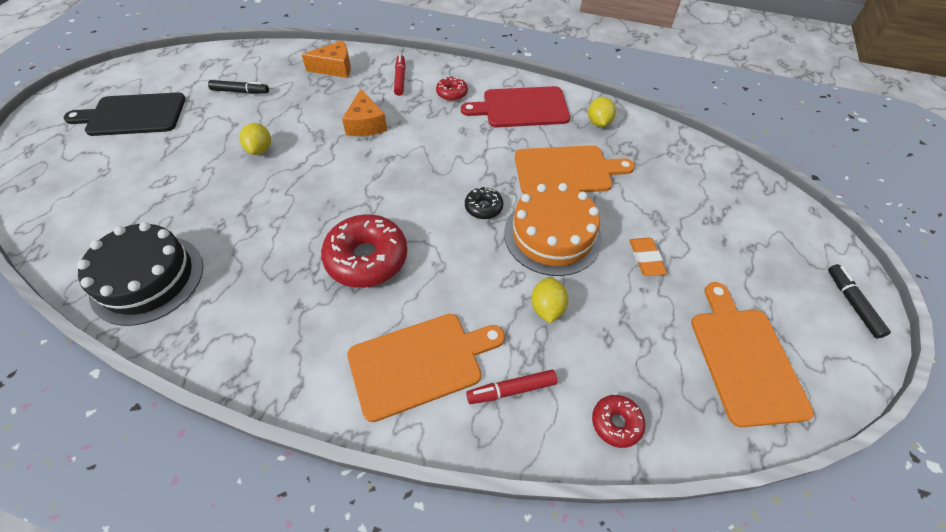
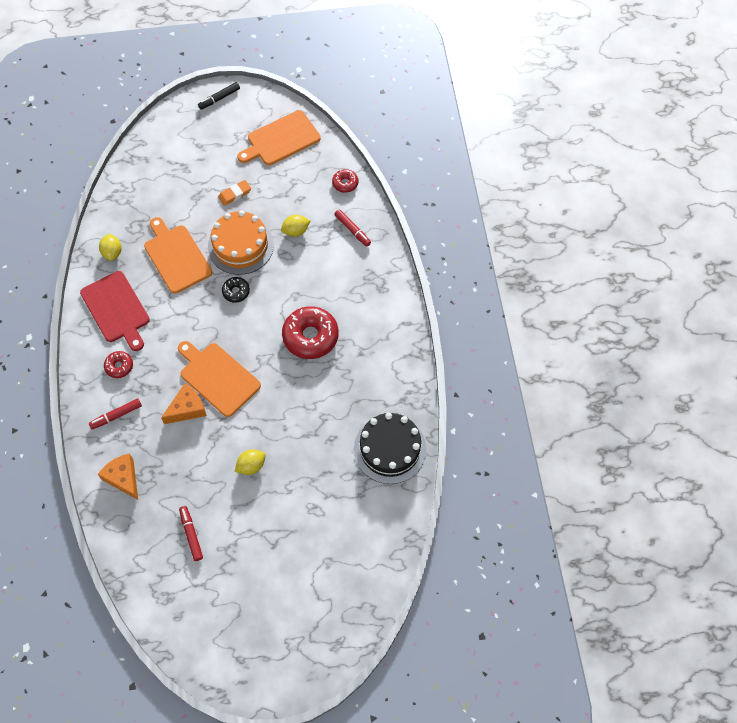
camera: 115 degrees left, 10 degrees up
(133, 115) = (261, 599): black cutting board -> none
(240, 91) = (191, 534): black marker -> red marker
(420, 363) = (361, 275): orange cutting board -> orange cutting board (218, 377)
(598, 123) = (112, 252): yellow lemon -> yellow lemon turned 75 degrees counterclockwise

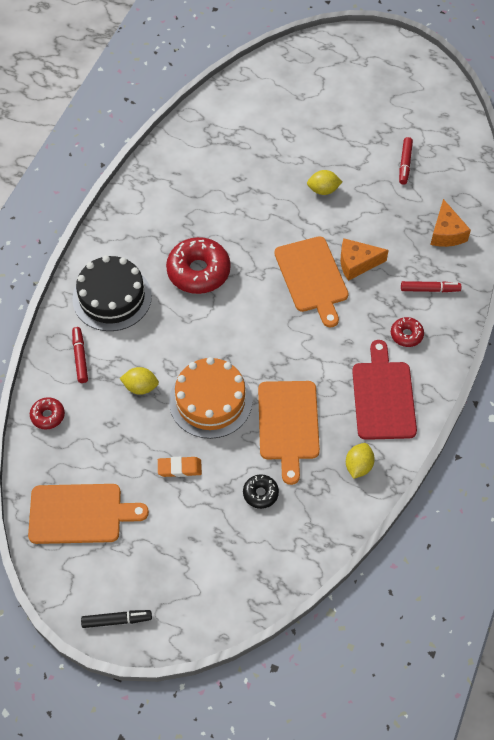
camera: 150 degrees left, 5 degrees down
(236, 292) = (245, 352): black donut -> black donut (260, 493)
(390, 449) = (193, 148): black cake -> black cake (112, 297)

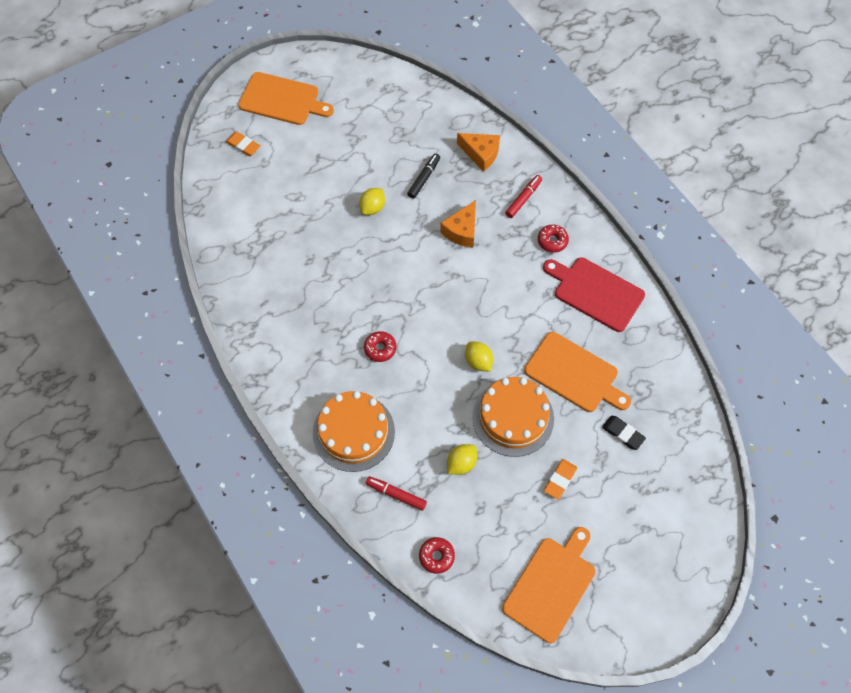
camera: 55 degrees left, 5 degrees up
(112, 297) = (353, 432): black cake -> orange cake
(117, 620) = (668, 613): black marker -> black marker (424, 178)
(198, 271) = (380, 348): red donut -> red donut, size x0.50
(260, 493) = (623, 433): black donut -> black eraser
(304, 74) = (243, 145): none -> orange eraser
(312, 277) = (451, 270): orange cutting board -> orange cutting board (282, 100)
(358, 466) = (644, 349): yellow lemon -> yellow lemon (478, 361)
(405, 164) = (394, 137): red marker -> none

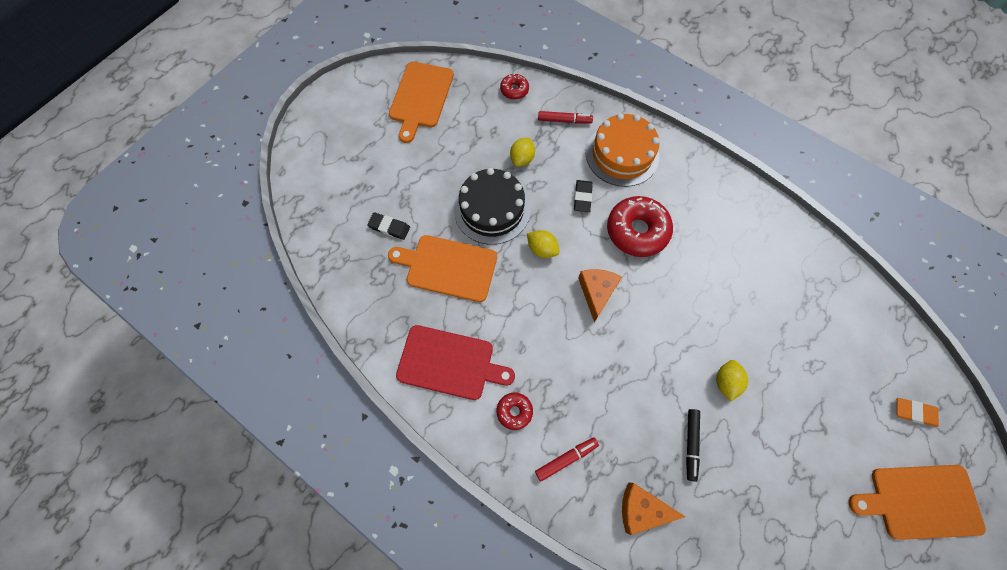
camera: 160 degrees right, 5 degrees up
(380, 348) = (637, 231): red donut -> red donut, size x1.98
(416, 399) = (582, 197): none -> black eraser
(462, 231) = (617, 388): orange cheese -> orange cheese (597, 292)
(513, 417) = (492, 209): orange cake -> black cake
(523, 199) = (566, 459): red marker -> red marker turned 135 degrees counterclockwise
(560, 480) = (435, 172): orange eraser -> none

